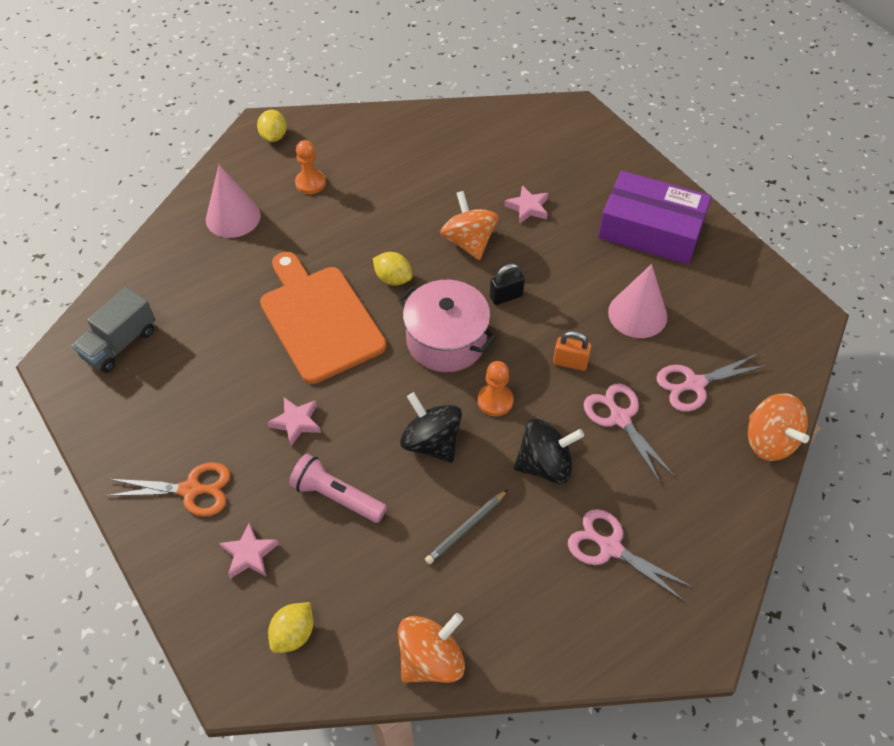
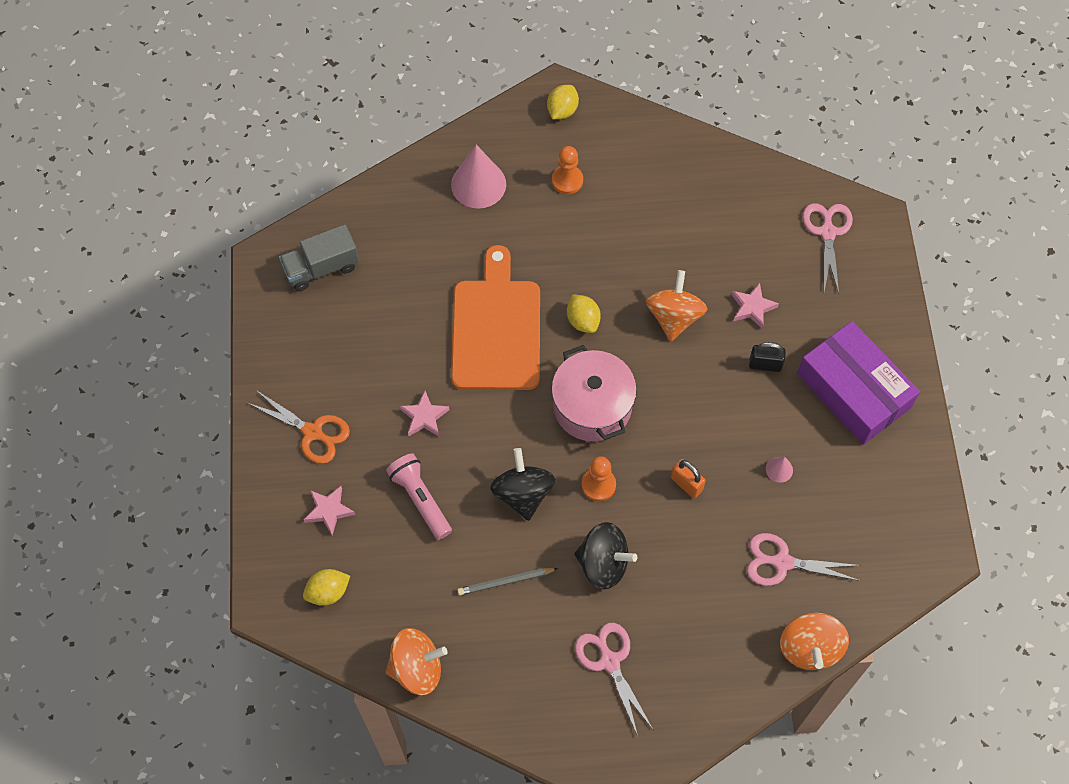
camera: 30 degrees right, 10 degrees up
(506, 296) = (672, 390): black padlock -> black padlock (765, 364)
(619, 418) = (694, 557): pink scissors -> pink scissors (827, 232)
(637, 314) = (779, 469): pink cone -> pink cone, size x0.46

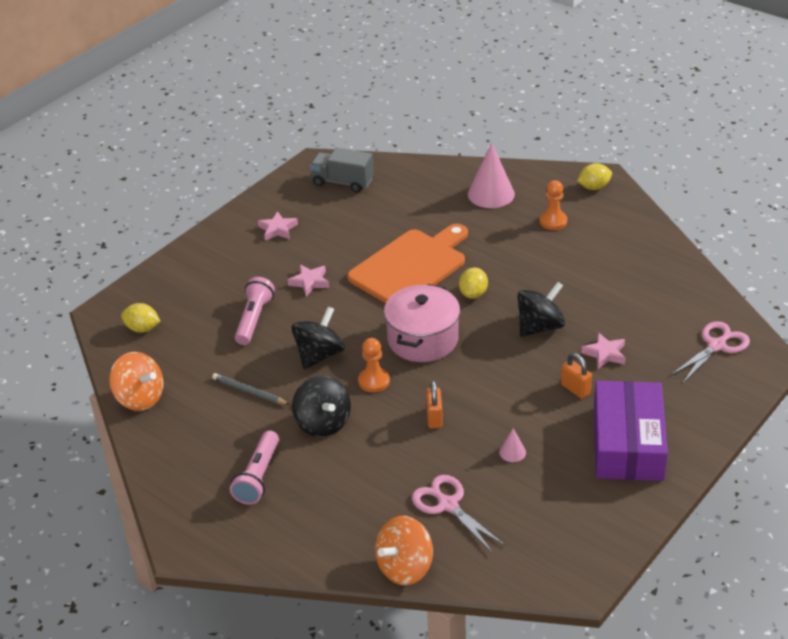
camera: 45 degrees right, 25 degrees down
(313, 432) = (236, 251): orange scissors -> none
(329, 511) = (195, 292): pink star -> pink star (277, 229)
(609, 661) = (258, 477): pink scissors -> pink flashlight
(674, 317) = (540, 327): orange spinning top -> black spinning top
(765, 364) = (575, 389): black padlock -> orange padlock

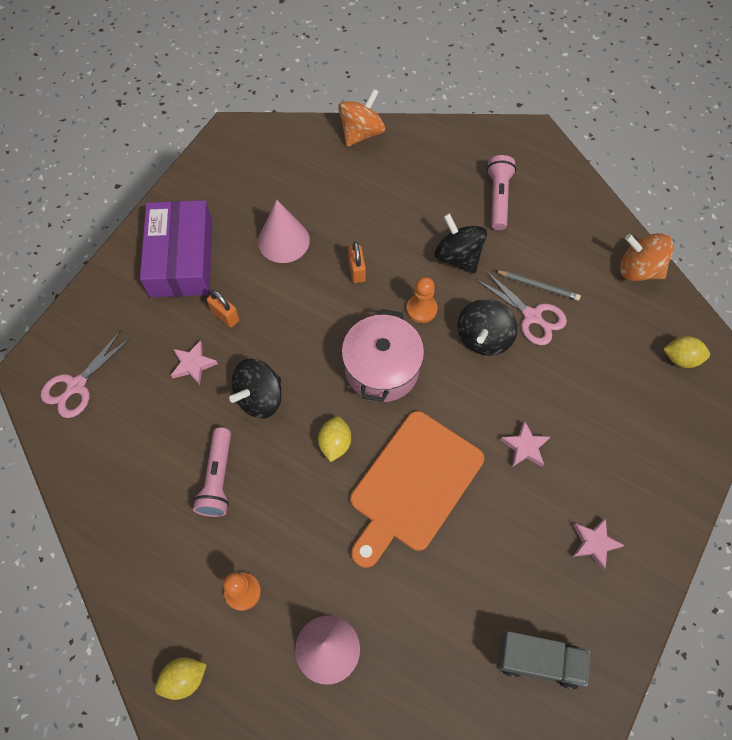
camera: 170 degrees right, 25 degrees up
(254, 319) = (568, 382): pink flashlight -> pink flashlight (218, 478)
(447, 505) = (335, 186): pink scissors -> pink scissors (532, 316)
(512, 452) = (283, 240): pink cone -> pink cone, size x2.19

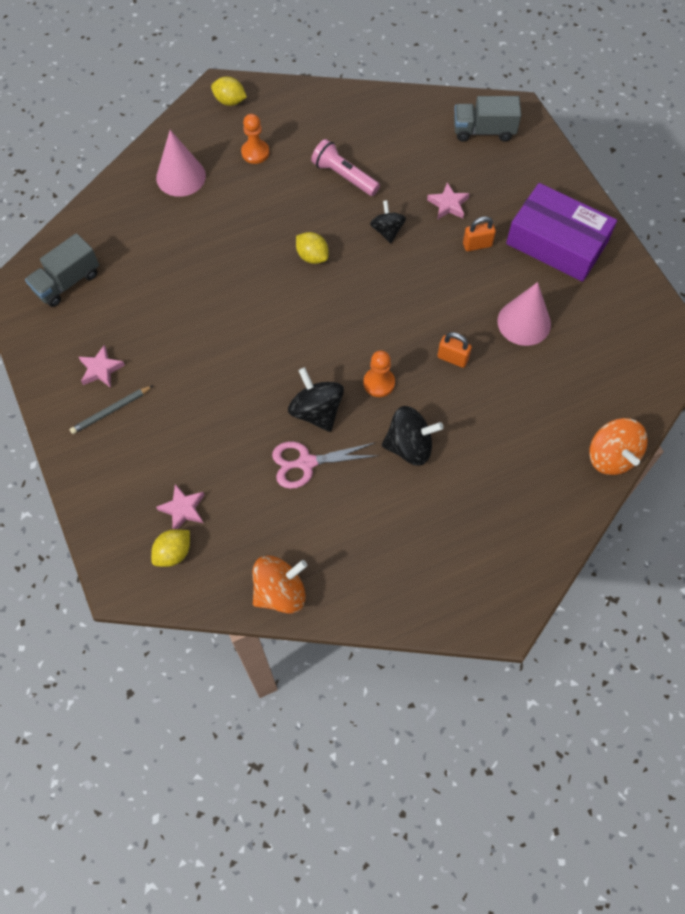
camera: 125 degrees right, 0 degrees up
(76, 386) = (483, 131): pink scissors -> grey truck
(184, 679) = (230, 101): yellow lemon -> yellow lemon turned 75 degrees counterclockwise
(259, 397) = (387, 231): black spinning top -> black spinning top, size x0.66
(382, 369) = (347, 321): pink pot -> none
(413, 485) = (240, 285): orange cutting board -> none
(498, 198) = (448, 526): pink flashlight -> none
(525, 447) = (205, 376): pink star -> pink star (183, 509)
(538, 286) = (330, 490): grey pencil -> grey pencil (111, 411)

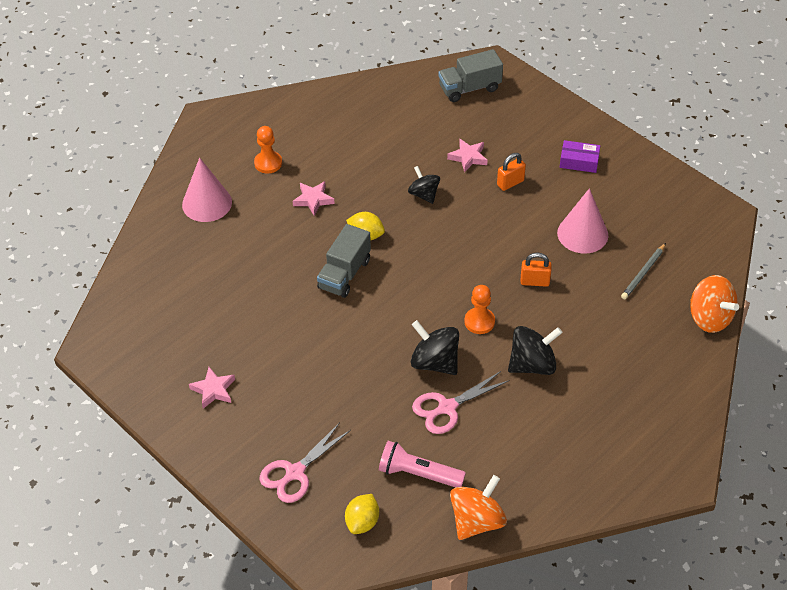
camera: 20 degrees left, 15 degrees down
(67, 282) = (141, 325): grey truck -> grey truck (344, 274)
(111, 411) = (241, 422): grey pencil -> grey pencil (643, 273)
(135, 480) = (295, 473): none -> pink scissors
(183, 509) = (353, 483): pink star -> pink star (313, 200)
(230, 101) = (221, 126): yellow lemon -> none
(344, 176) = (361, 160): pink flashlight -> pink flashlight (418, 474)
(556, 243) = (579, 161): purple box -> purple box, size x0.45

